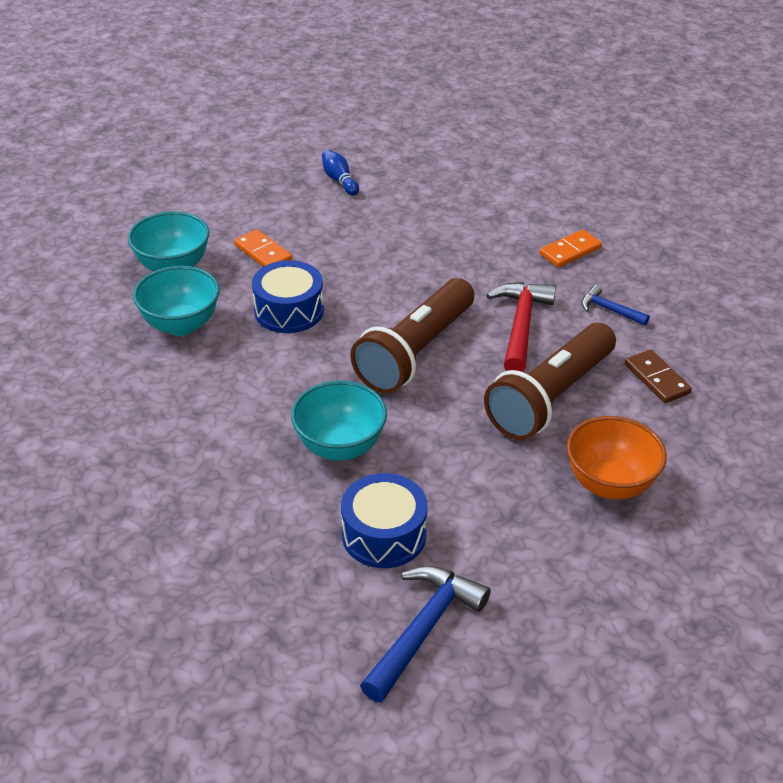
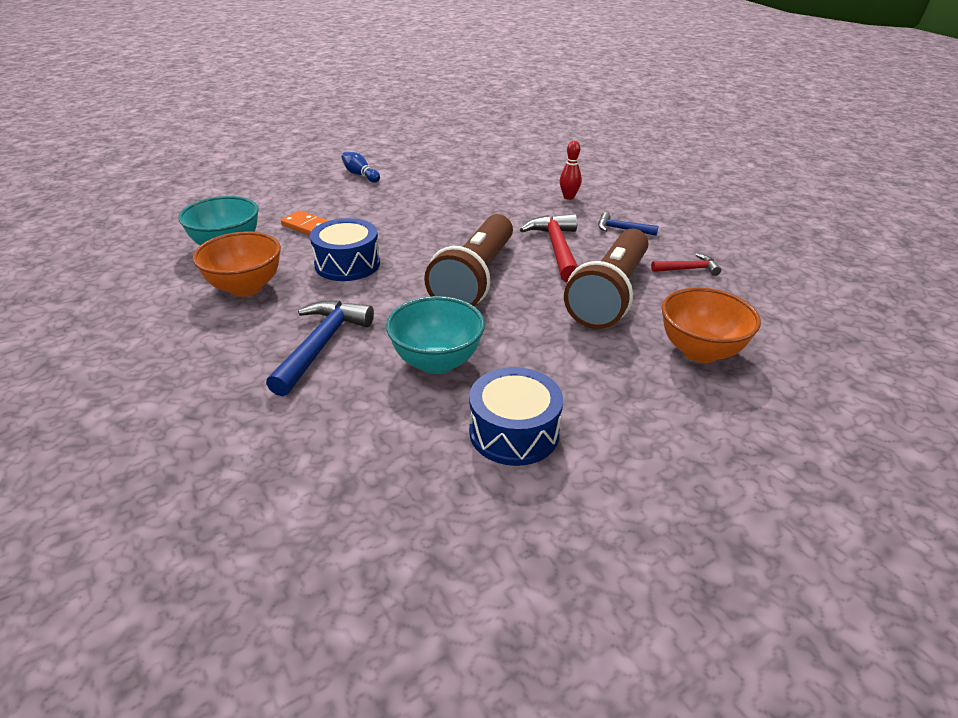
camera: 15 degrees left, 5 degrees down
(181, 325) = (245, 288): turquoise bowl -> orange bowl
(424, 629) = (599, 518): blue hammer -> blue hammer (321, 345)
(570, 251) = (568, 197): orange domino -> red bowling pin
(656, 379) = (688, 269): brown domino -> red hammer

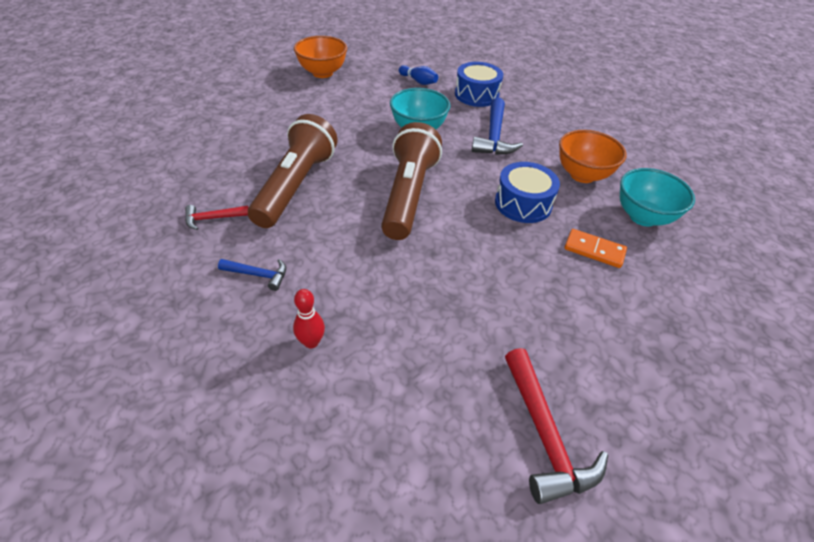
camera: 170 degrees right, 10 degrees up
(360, 175) = (620, 375): blue bowling pin -> blue bowling pin (418, 81)
(514, 432) = (368, 99): blue drum -> blue drum (476, 95)
(556, 248) = (336, 237): red hammer -> red hammer (544, 435)
(700, 351) = (246, 144): orange bowl -> orange bowl (322, 73)

